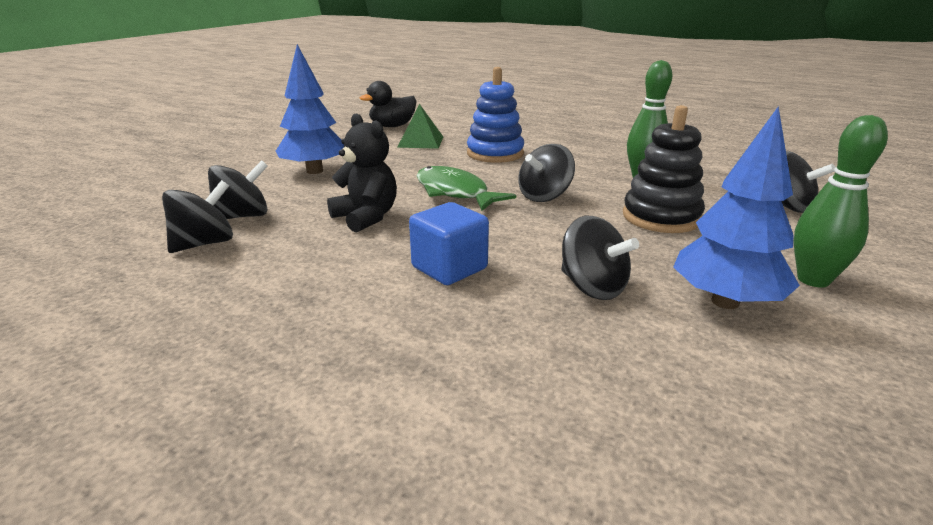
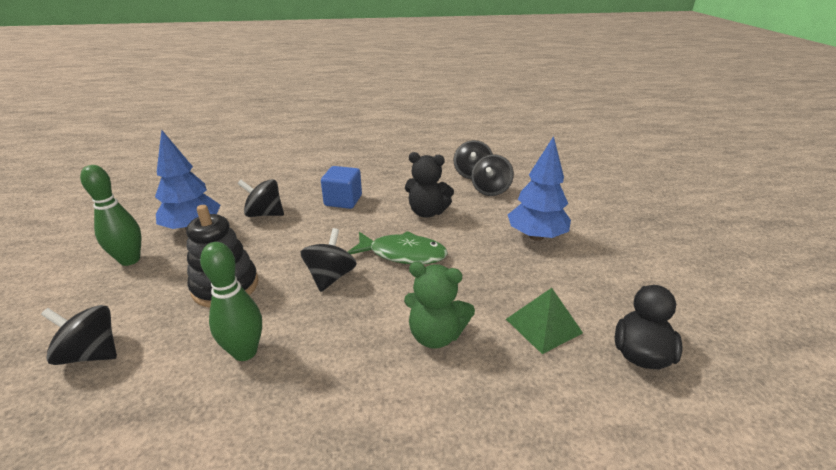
camera: 145 degrees right, 5 degrees up
(495, 154) = (435, 335): blue stacking toy -> green teddy bear

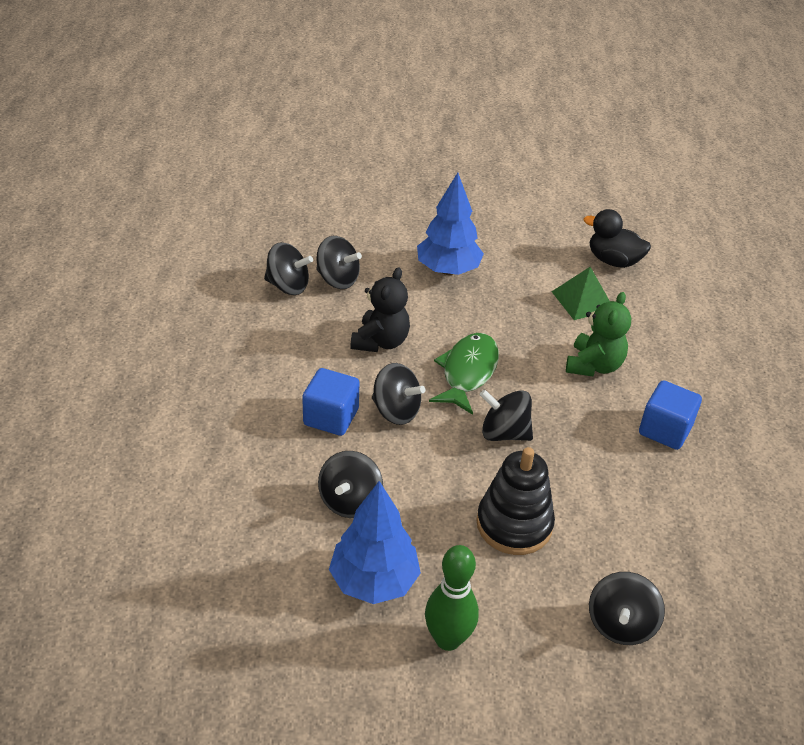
camera: 85 degrees left, 10 degrees up
(245, 352) = (616, 496): green bowling pin -> none
(340, 398) = (665, 430): none -> blue cube
(352, 224) = (396, 411): none -> black spinning top

